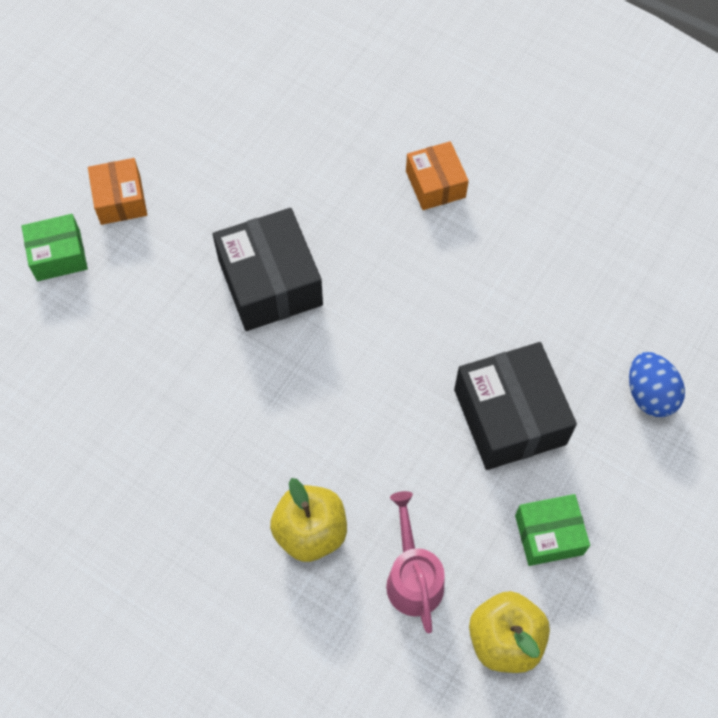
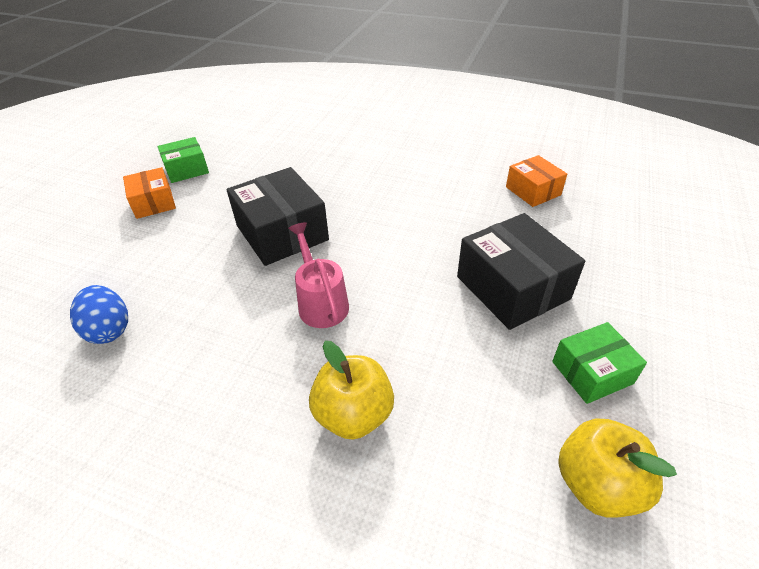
camera: 10 degrees left, 20 degrees down
(58, 255) = (97, 242): green box -> green box (186, 169)
(412, 576) = (473, 438): pink watering can -> pink watering can (320, 302)
(435, 184) = (398, 163): orange box -> orange box (533, 191)
(649, 394) = (620, 254): blue egg -> blue egg (109, 329)

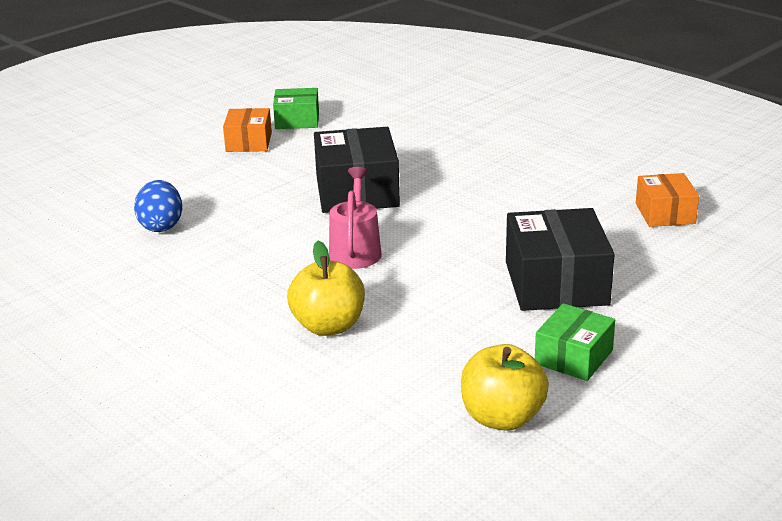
camera: 25 degrees right, 15 degrees down
(592, 372) = (573, 357): green box -> green box turned 60 degrees counterclockwise

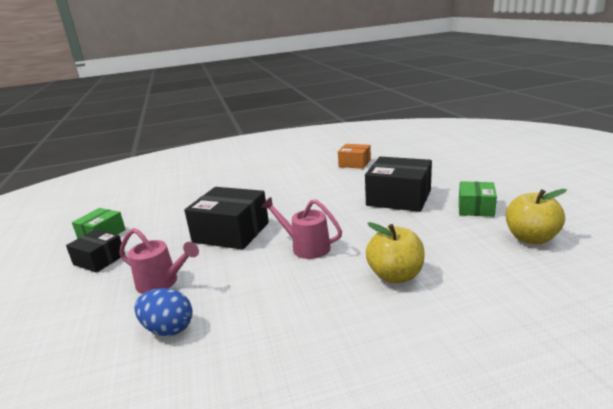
camera: 60 degrees left, 5 degrees down
(229, 193) = (162, 283): none -> pink watering can
(249, 142) = (99, 260): orange box -> black box
(573, 357) = (475, 208): green box -> green box turned 45 degrees clockwise

